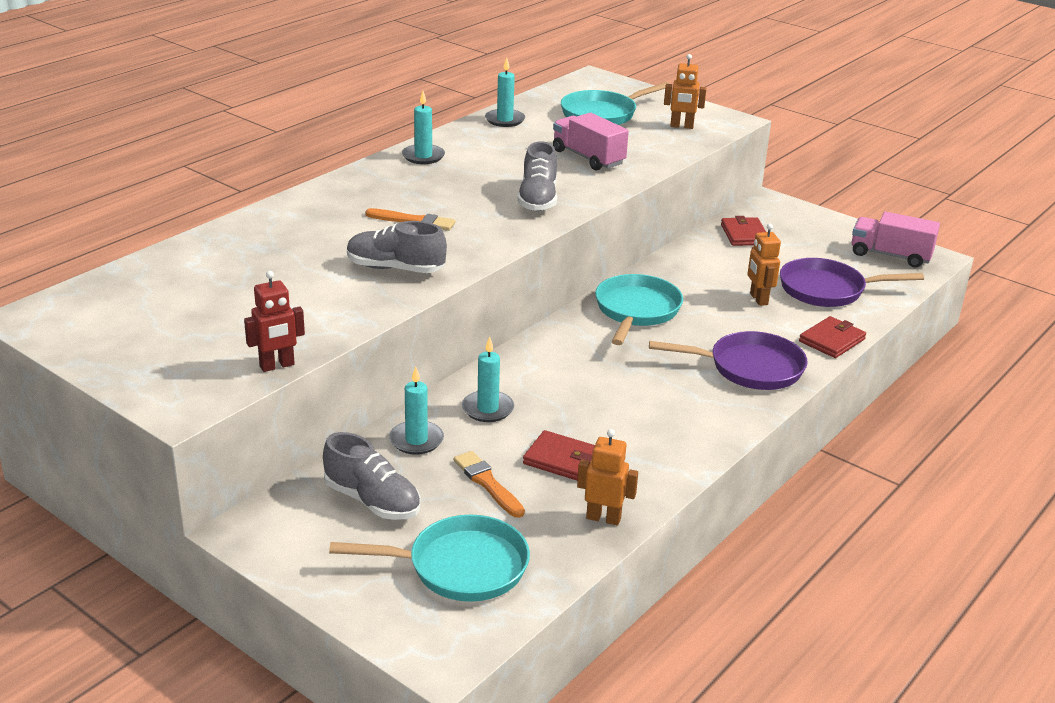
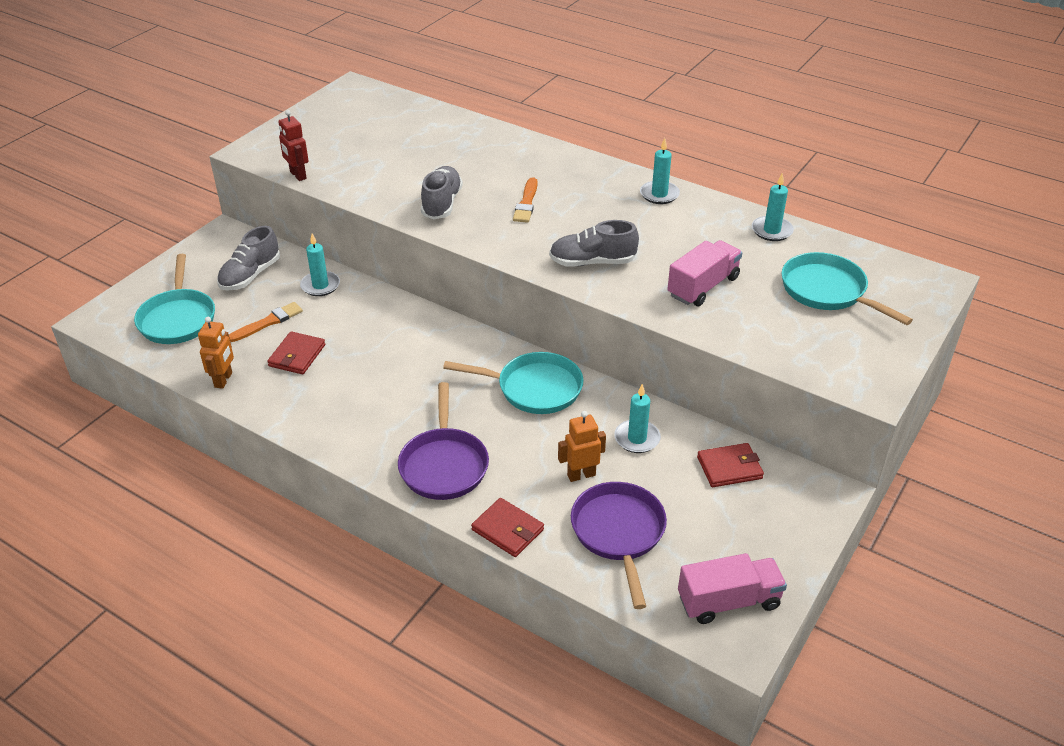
camera: 85 degrees right, 10 degrees up
(487, 409) = (363, 314): turquoise candle -> turquoise candle (637, 438)
(681, 126) = (827, 349): orange robot -> none
(890, 255) = (728, 601): pink truck -> pink truck turned 60 degrees clockwise

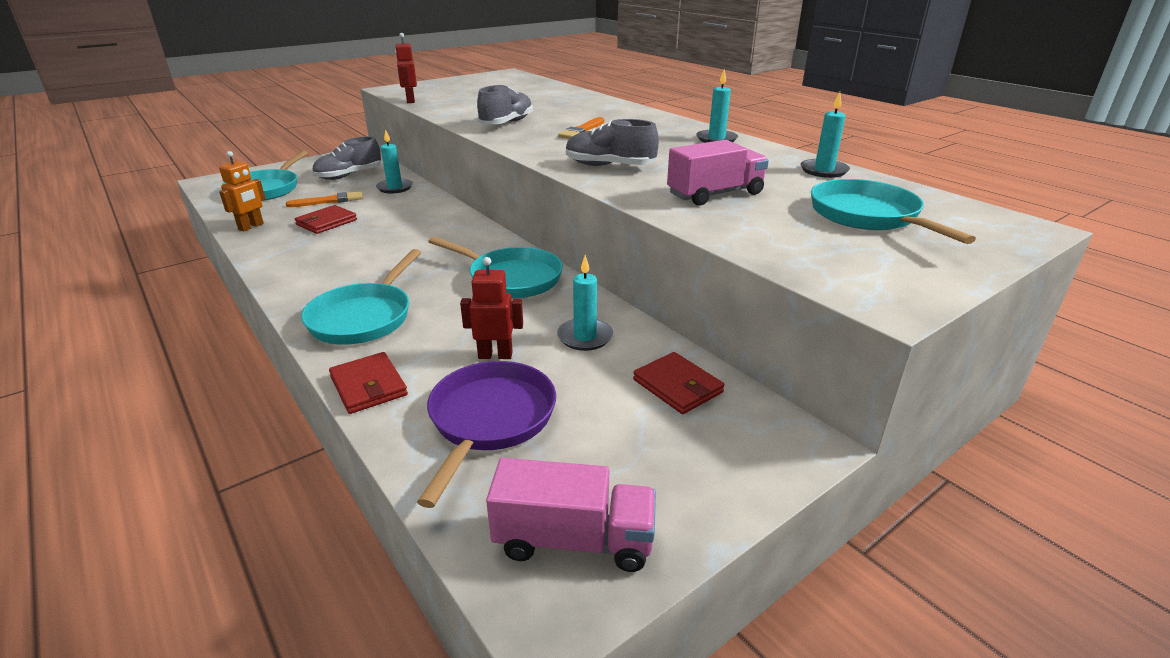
camera: 20 degrees right, 10 degrees down
(444, 465) = (364, 317): purple pan -> turquoise pan
(581, 475) = (495, 355): orange robot -> red robot
(729, 467) = (677, 386): red wallet -> red wallet turned 45 degrees clockwise

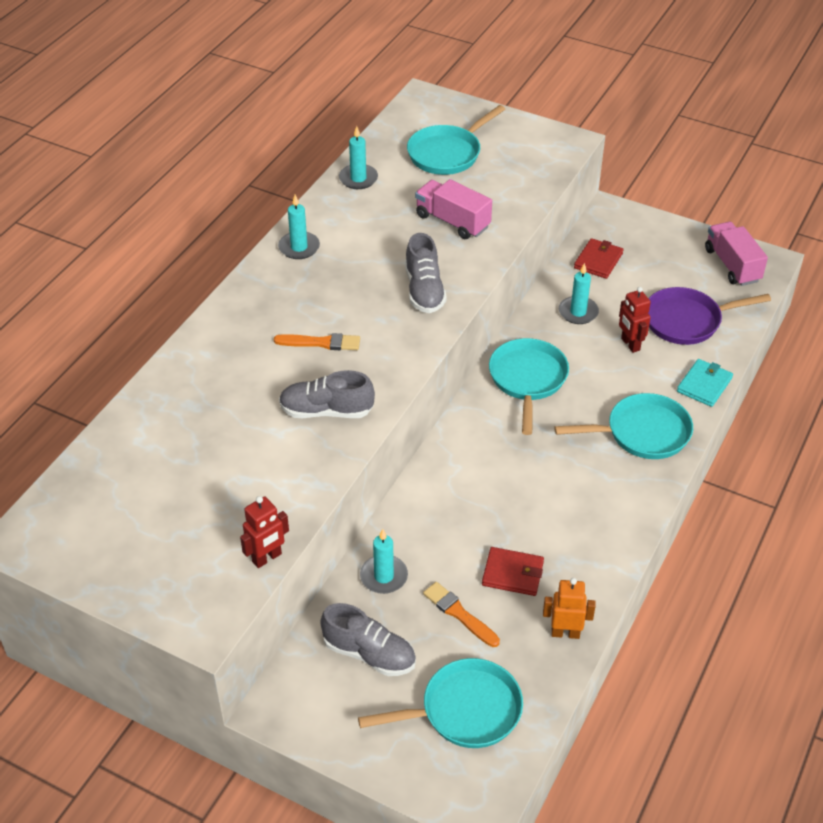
camera: 115 degrees left, 15 degrees up
(368, 386) = (704, 385): red wallet -> turquoise wallet

